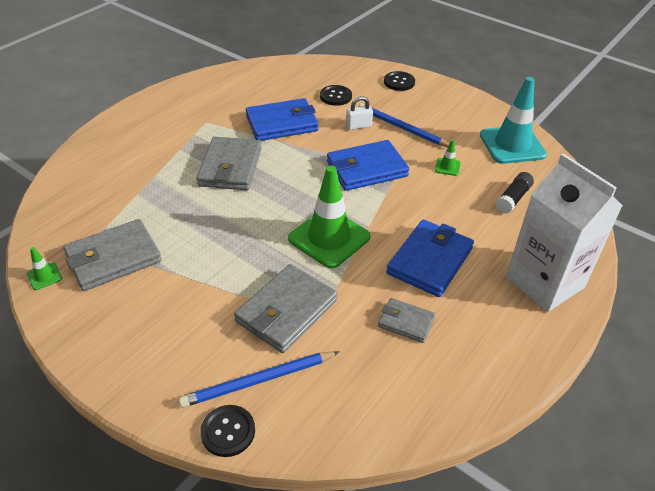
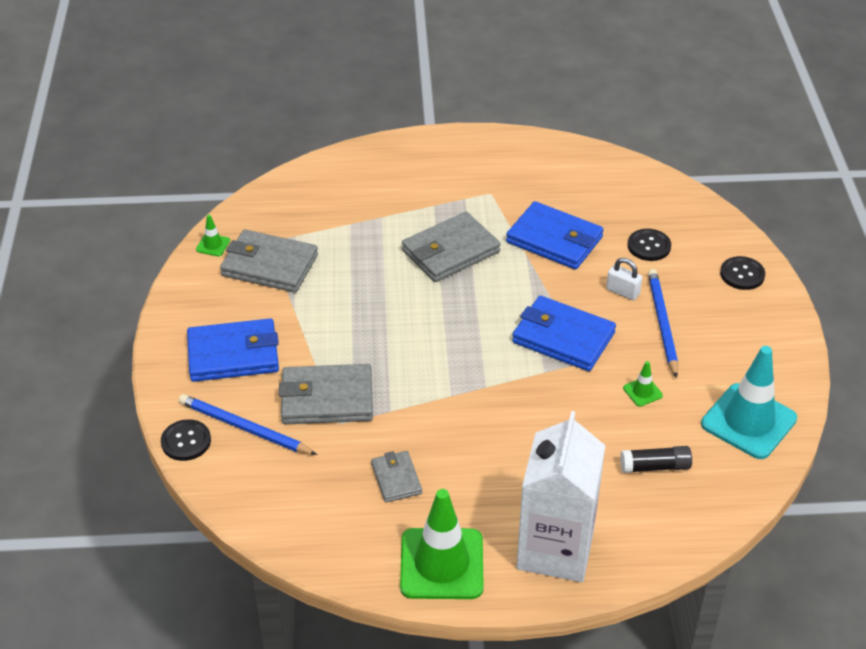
camera: 50 degrees right, 0 degrees up
(329, 238) = (439, 371): green traffic cone -> green traffic cone (441, 564)
(429, 261) = (488, 453): blue wallet -> blue wallet (233, 354)

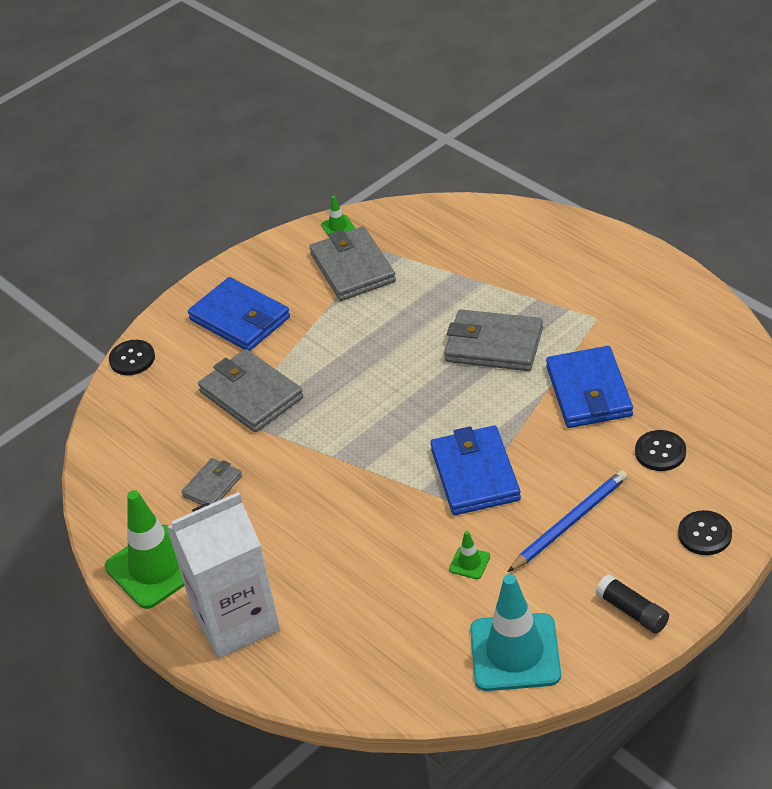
camera: 55 degrees right, 0 degrees up
(245, 428) = (175, 376): blue pencil -> none
(622, 292) = (578, 473): white padlock -> none
(655, 467) = (390, 625): black glue stick -> black glue stick (632, 611)

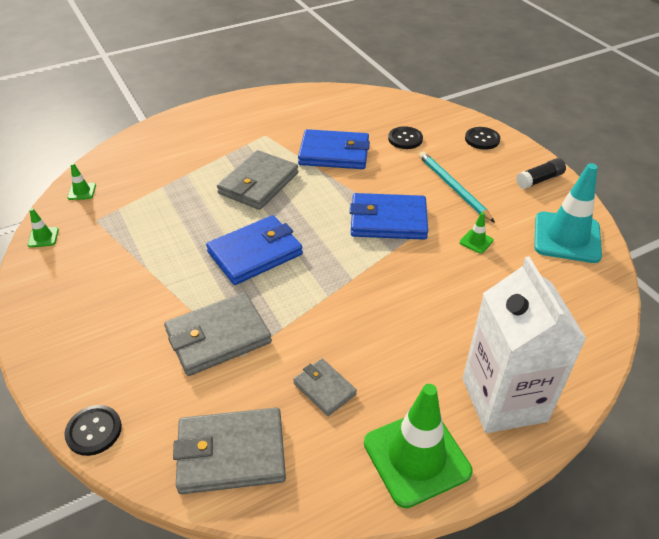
camera: 80 degrees left, 0 degrees up
(240, 318) = (106, 327): blue wallet -> blue wallet (255, 253)
(352, 268) = (106, 239): grey wallet -> grey wallet (231, 454)
(417, 219) = (82, 191): none -> green traffic cone
(569, 523) = (453, 188): blue pencil -> turquoise pencil

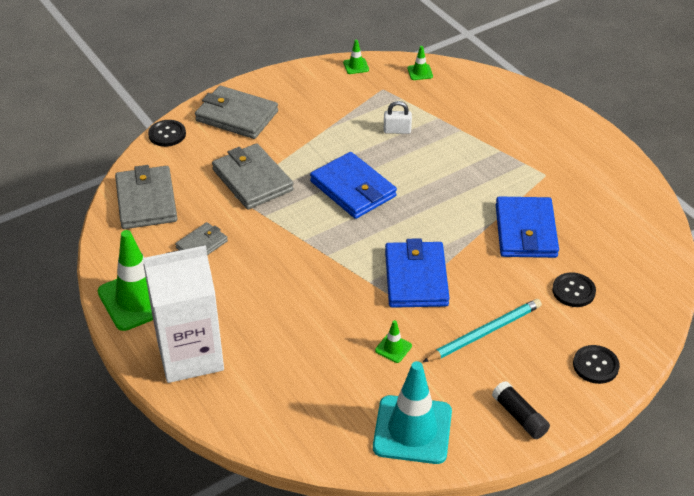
camera: 85 degrees right, 0 degrees up
(171, 215) = (397, 130): none -> white padlock
(259, 183) = (457, 180): grey wallet -> grey wallet (237, 116)

